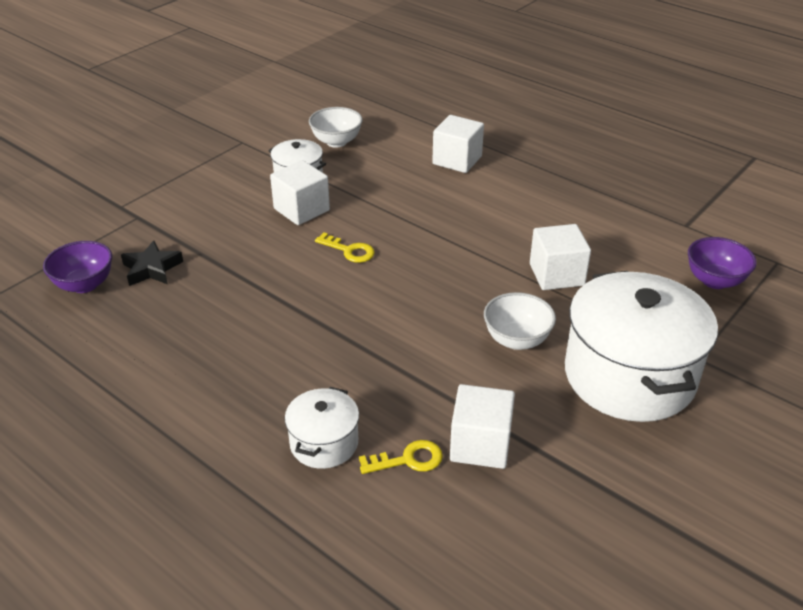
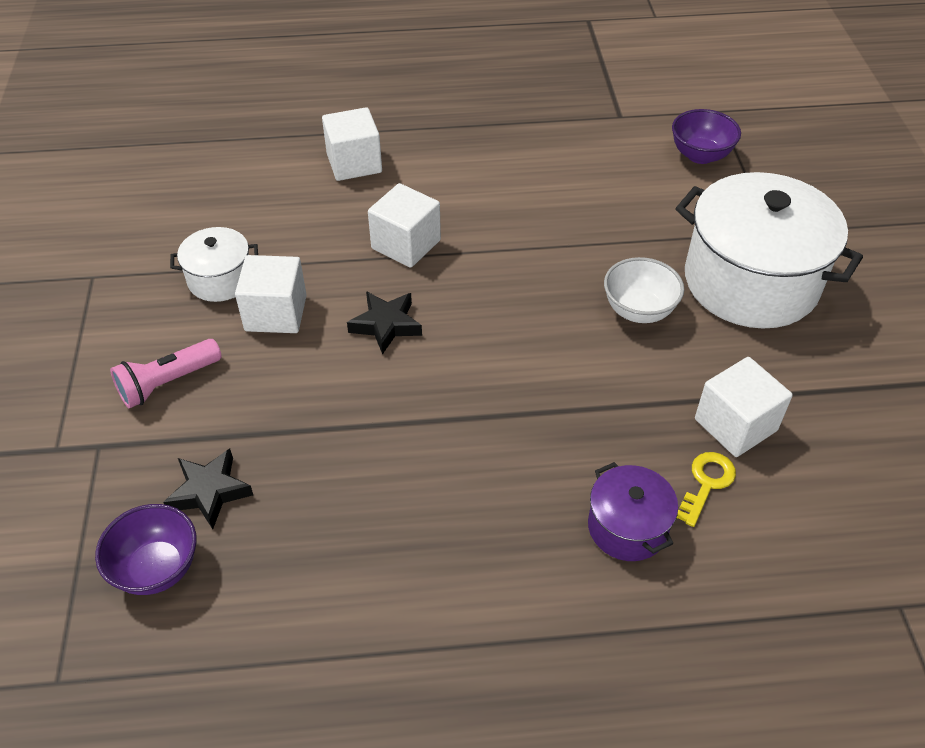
camera: 45 degrees left, 10 degrees up
(205, 209) = (167, 383): none -> pink flashlight
(324, 443) = (627, 527): white pot -> purple pot
(336, 142) = (203, 213): white bowl -> none
(349, 250) = (386, 325): yellow key -> black star
(556, 274) = (588, 227): white cube -> white cube (406, 244)

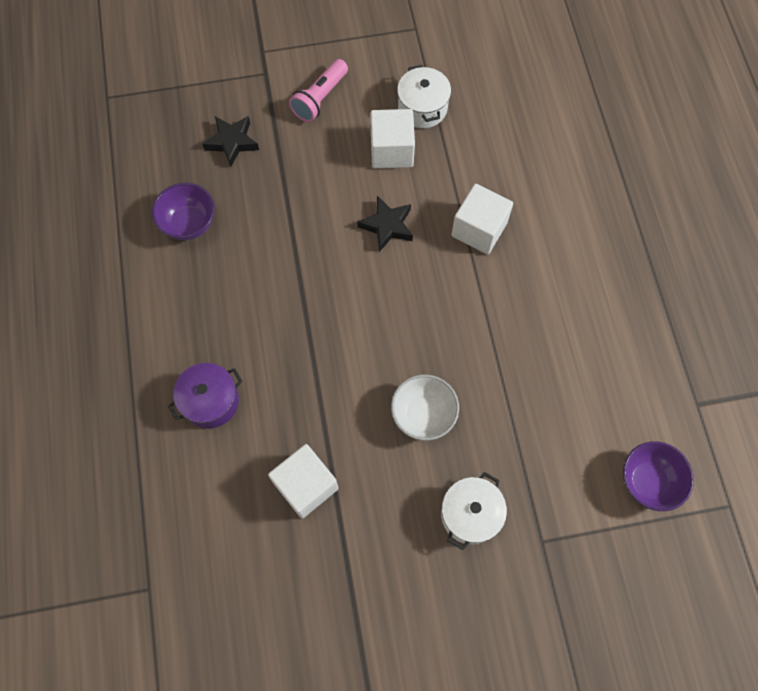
camera: 85 degrees right, 20 degrees up
(157, 568) = (177, 127): purple bowl -> purple bowl (189, 223)
(167, 383) = (320, 98): pink flashlight -> pink flashlight turned 105 degrees counterclockwise
(354, 163) = (576, 177): white cube -> none
(706, 483) = (249, 459): yellow key -> none
(750, 282) = (470, 514): white pot -> white pot, size x0.49

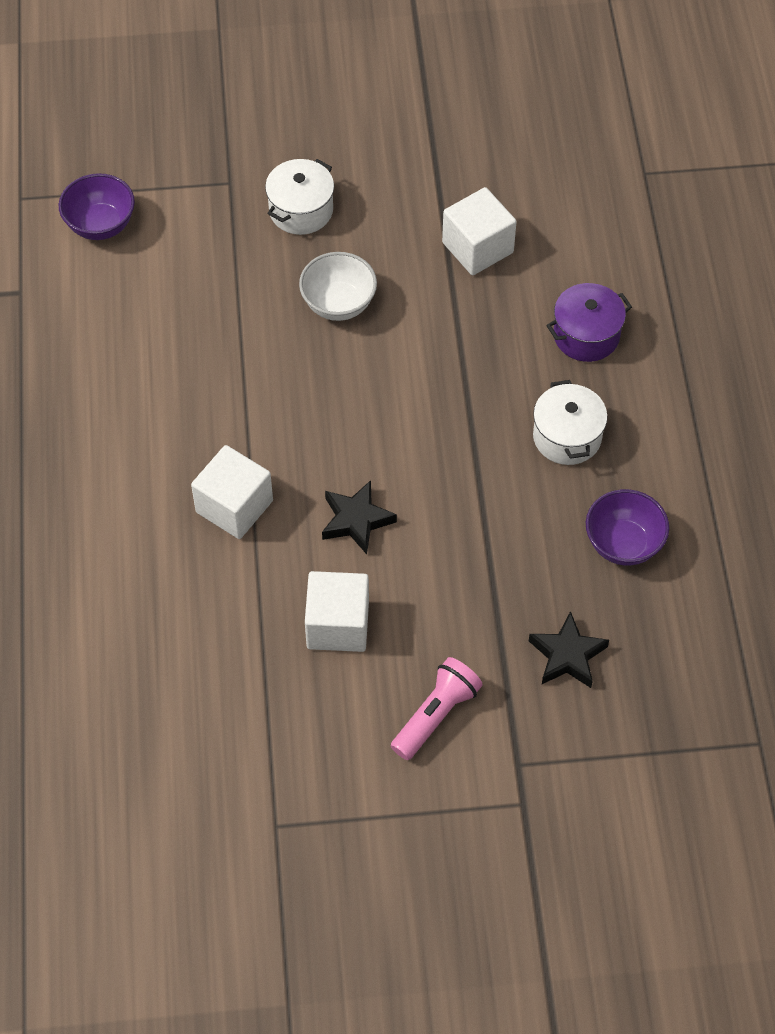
camera: 175 degrees left, 10 degrees down
(422, 108) = (284, 687): white pot -> white pot (567, 436)

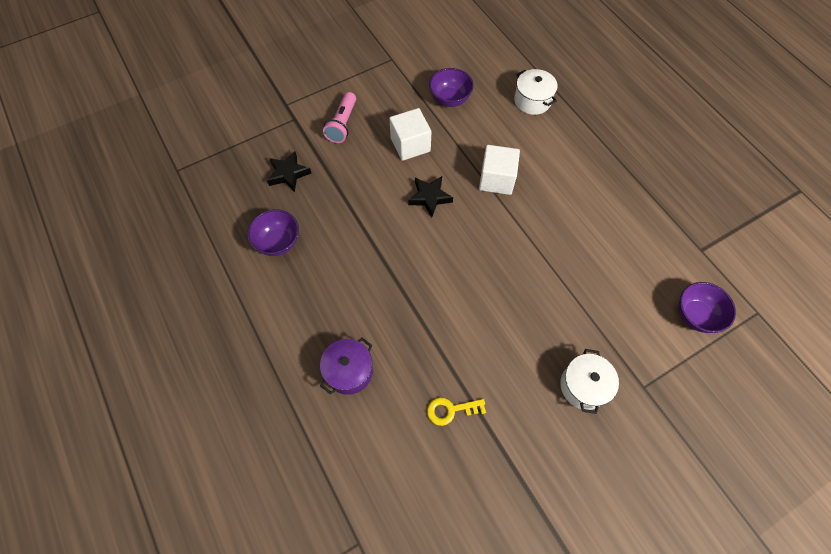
camera: 155 degrees right, 5 degrees up
(219, 686) = (450, 99): none -> purple bowl
(338, 304) = (516, 324): white bowl -> none
(477, 247) = (451, 410): white cube -> yellow key
(567, 436) = (334, 294): white pot -> white pot (532, 101)

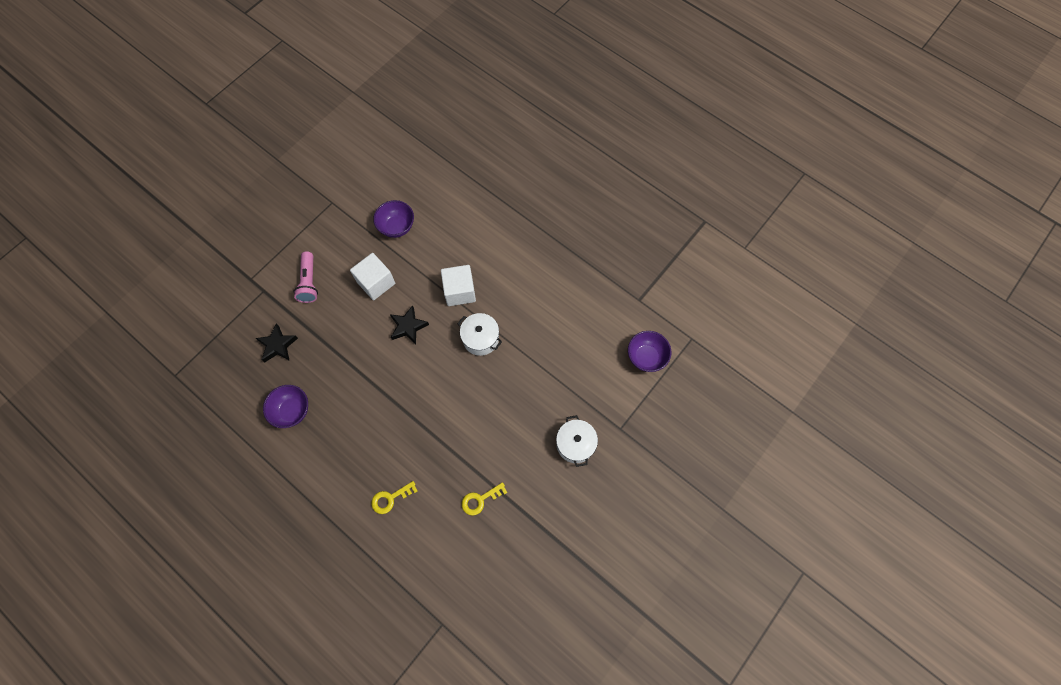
camera: 20 degrees left, 5 degrees up
(349, 371) = (390, 498): purple pot -> yellow key
(532, 101) = (469, 206): white pot -> white pot (481, 339)

